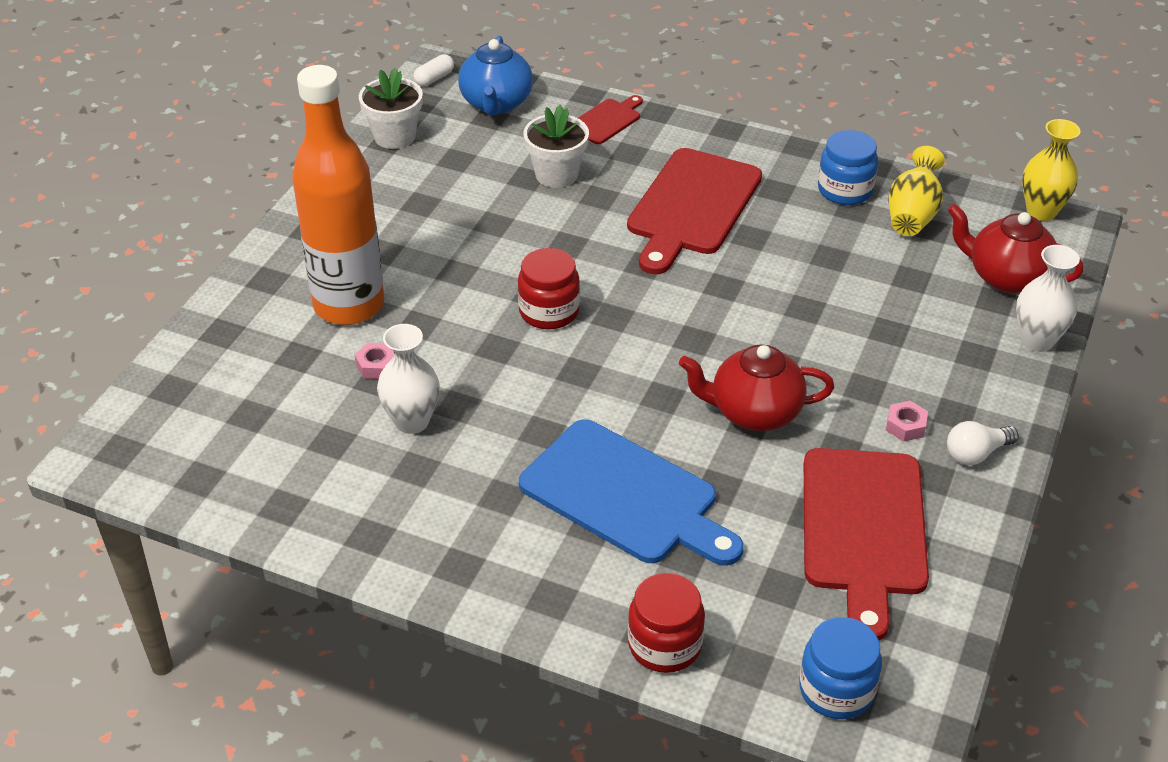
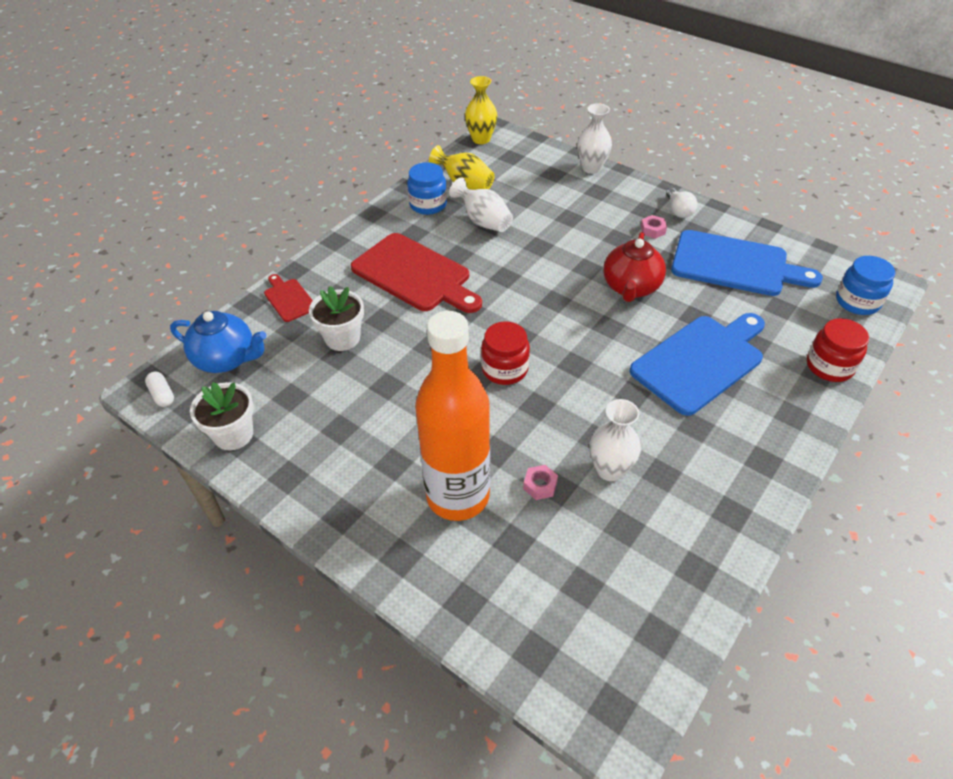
camera: 75 degrees left, 5 degrees up
(834, 247) = (483, 221): none -> white vase
(863, 529) = (735, 265): red cutting board -> blue cutting board
(1006, 277) = (535, 165): red teapot -> none

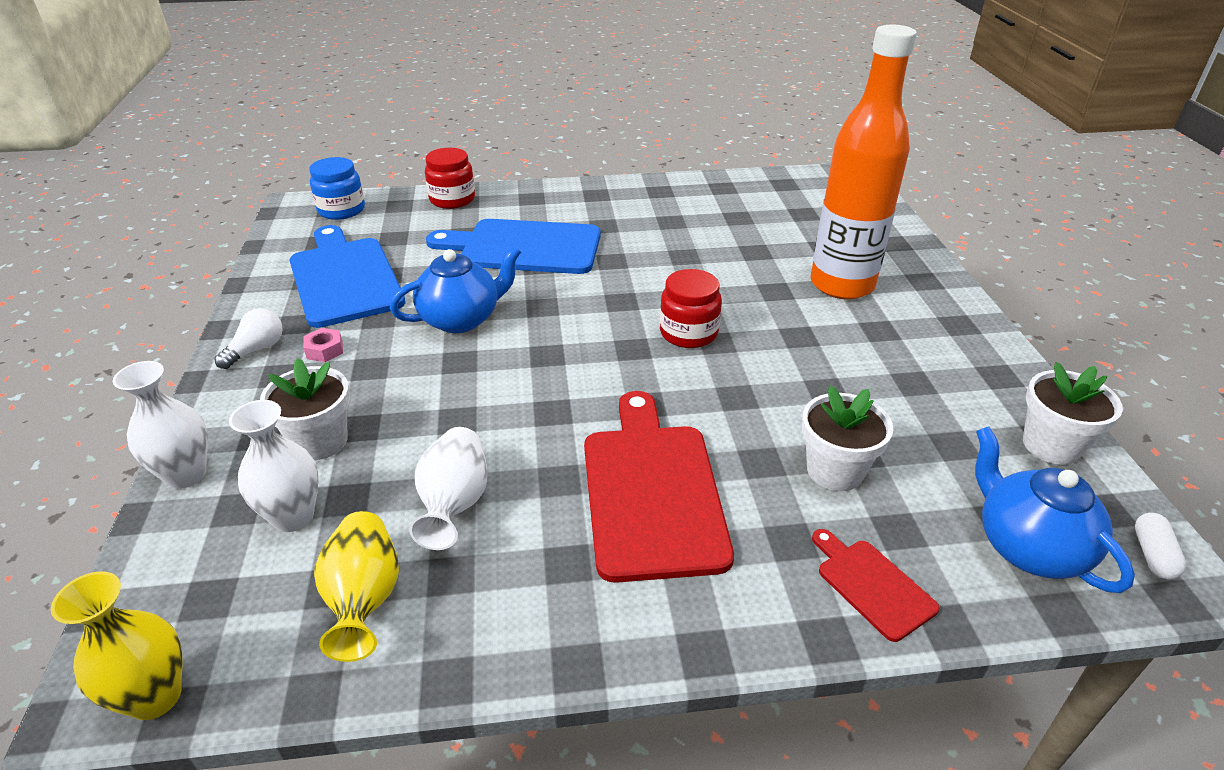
camera: 135 degrees left, 10 degrees down
(289, 299) = (872, 585): red cutting board -> red cutting board turned 135 degrees clockwise
(428, 204) = (474, 604): blue jar -> none
(540, 485) = (767, 258): pink nut -> none
(572, 204) = (320, 441): none -> white flower pot
(610, 470) = (703, 239): white vase -> white vase (293, 516)
(631, 288) = (461, 319): red teapot -> blue teapot

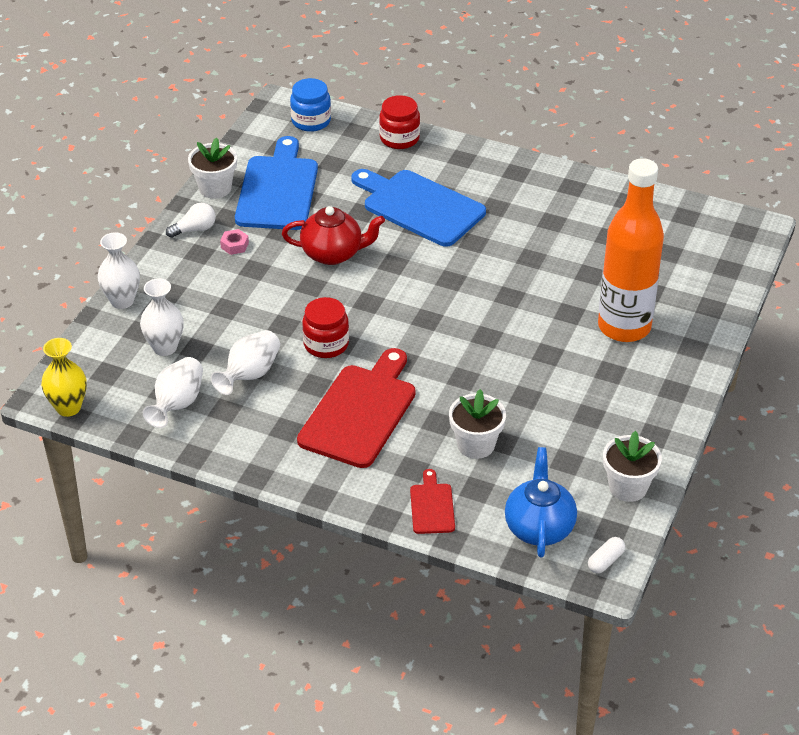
camera: 30 degrees right, 5 degrees up
(320, 441) = (200, 308): white flower pot -> white flower pot (215, 188)
(364, 599) = (177, 404): yellow vase -> white vase
(461, 319) = (333, 253): blue teapot -> red teapot
(688, 333) = (474, 322): red jar -> red jar (326, 344)

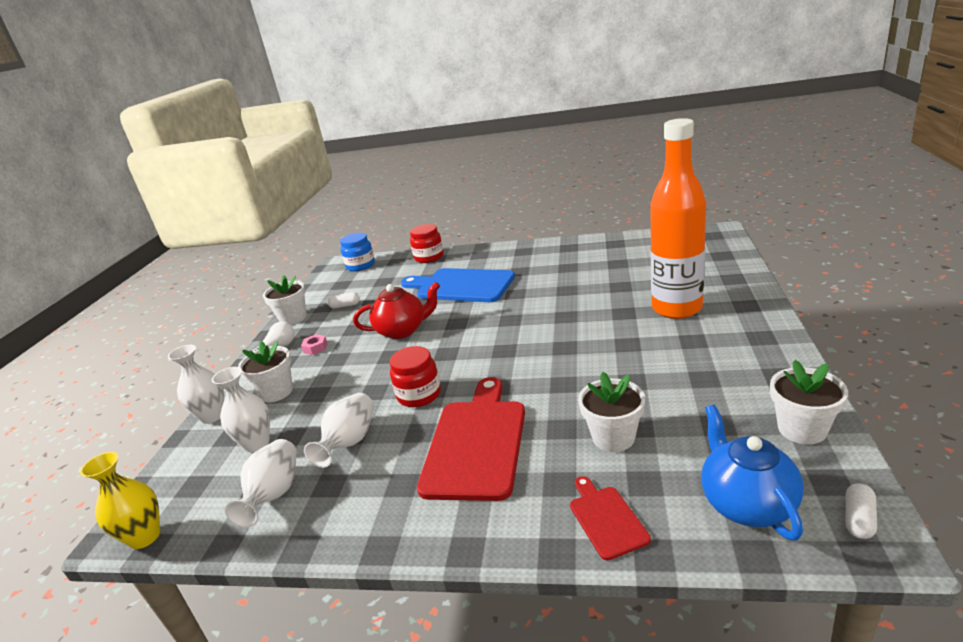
camera: 10 degrees left, 15 degrees down
(187, 292) = (276, 392): none -> white flower pot
(278, 190) = (345, 306): blue cutting board -> white capsule

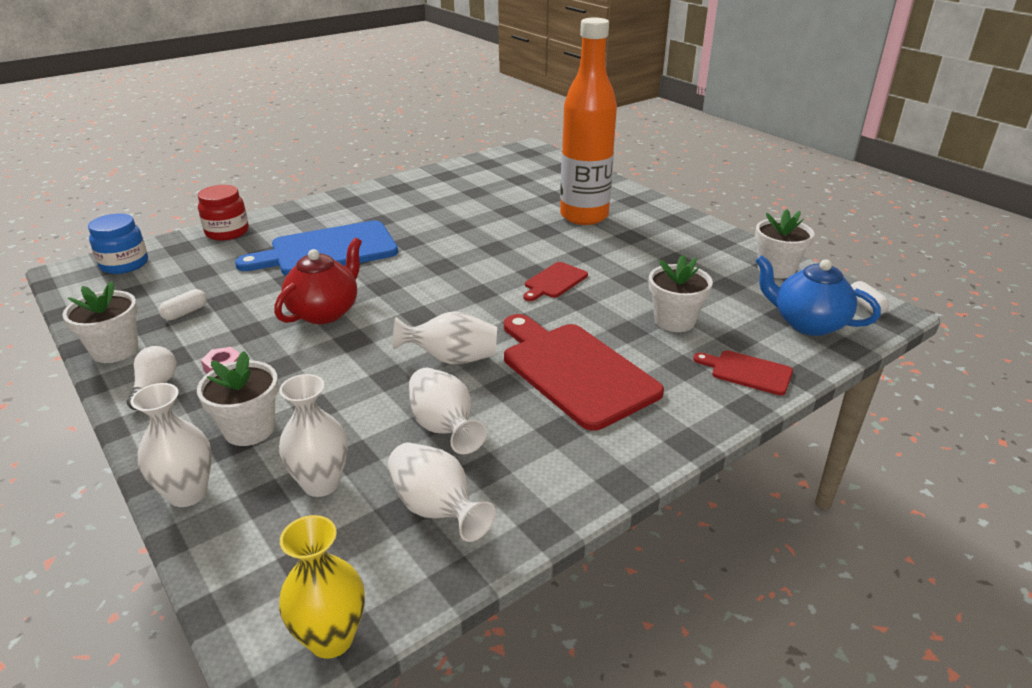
camera: 50 degrees left, 5 degrees up
(419, 395) = (451, 359): red jar -> white vase
(567, 361) = (554, 281): none -> red cutting board

